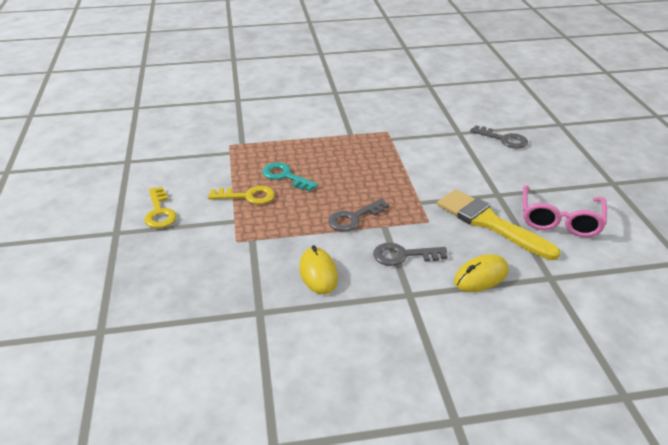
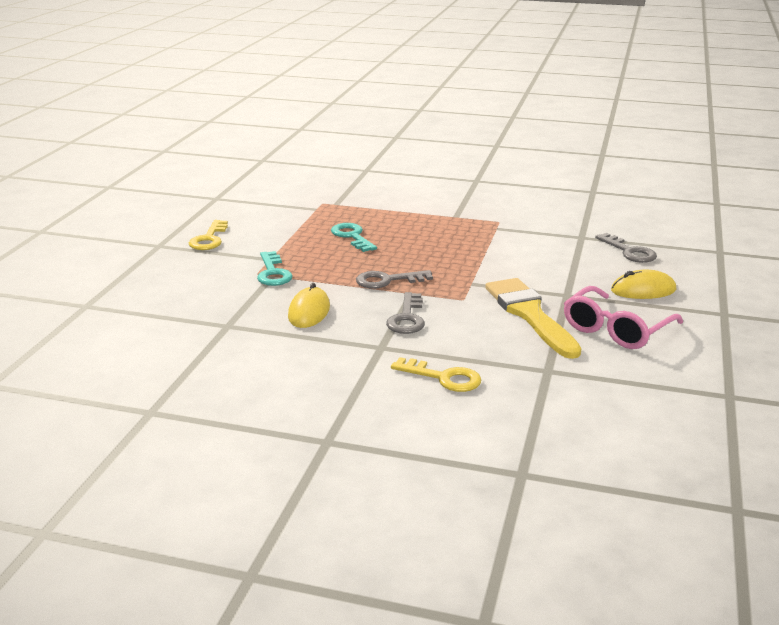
camera: 25 degrees right, 10 degrees down
(247, 196) = (300, 244): yellow key -> yellow key (443, 378)
(250, 236) = (273, 273): none -> turquoise key
(403, 255) = (407, 318): grey key -> grey key turned 105 degrees counterclockwise
(481, 276) = (471, 351): yellow mouse -> yellow mouse (643, 290)

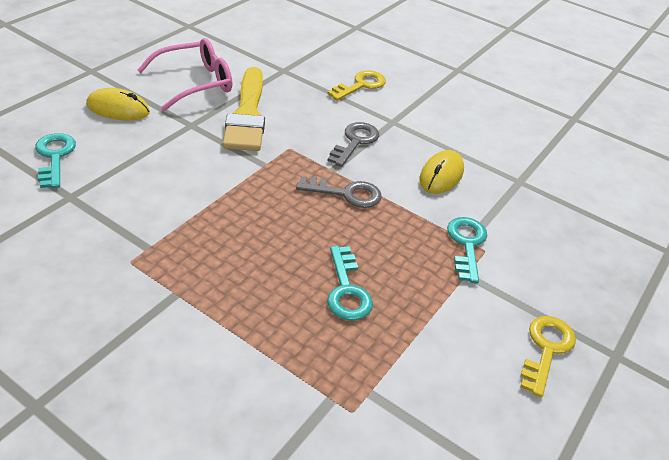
camera: 165 degrees left, 15 degrees up
(443, 378) = (361, 85): yellow key -> yellow key turned 90 degrees clockwise
(629, 252) = (55, 157): grey key -> turquoise key

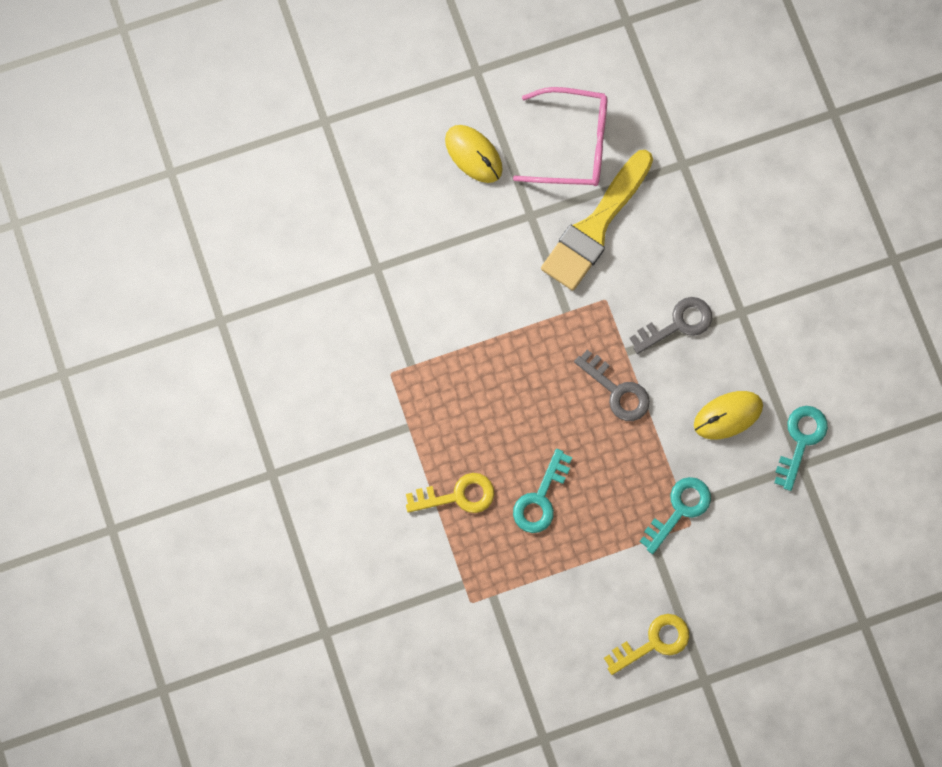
camera: 40 degrees right, 35 degrees up
(55, 157) = (385, 204): turquoise key -> turquoise key (801, 440)
(361, 85) = (752, 234): yellow key -> yellow key (457, 495)

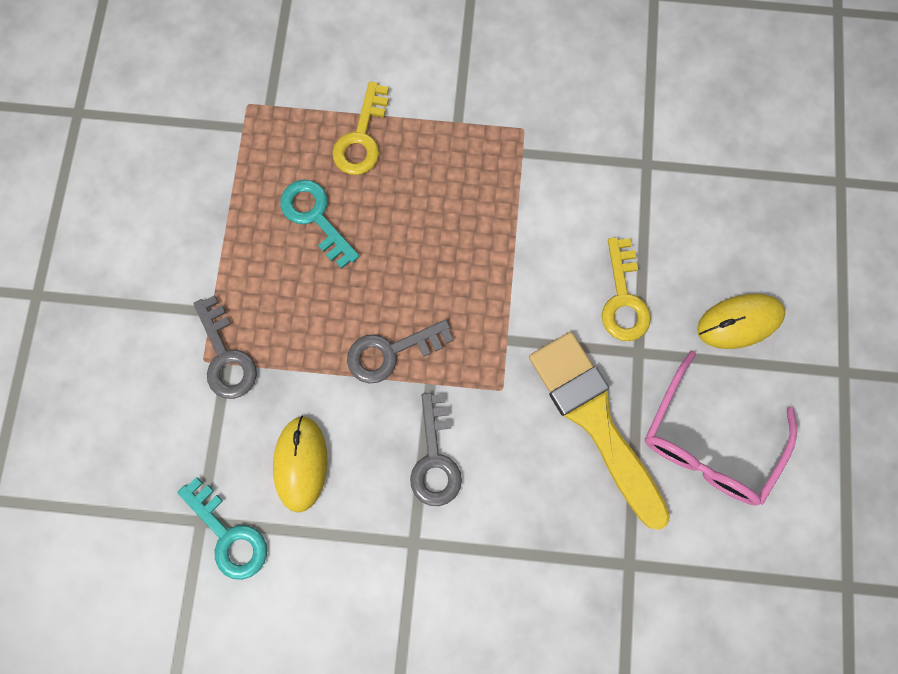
camera: 115 degrees right, 0 degrees up
(653, 642) = (105, 261): yellow key -> yellow key (623, 298)
(679, 510) = (226, 356): turquoise key -> grey key

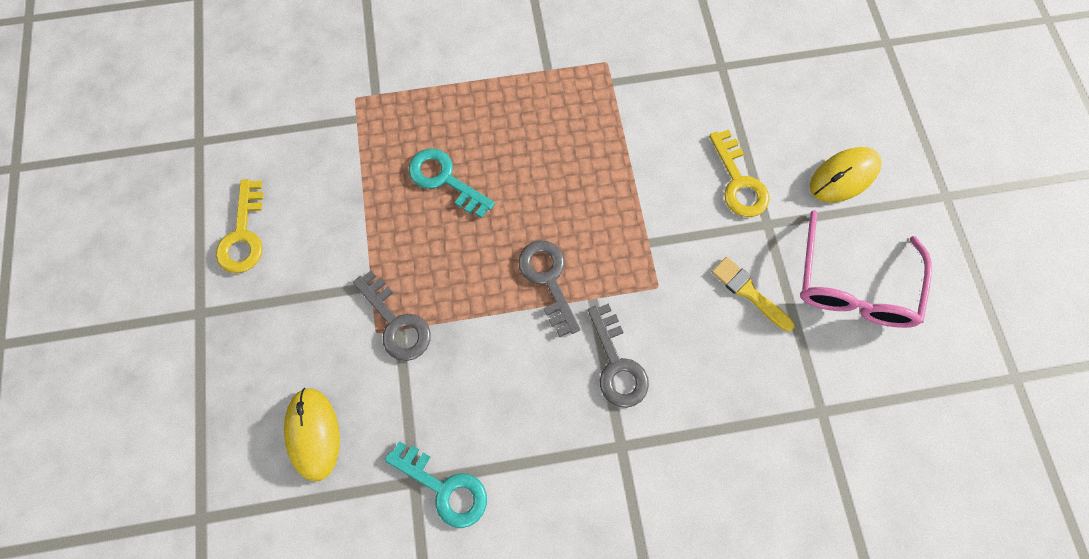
camera: 15 degrees left, 5 degrees down
(301, 463) = (494, 402): yellow mouse -> yellow mouse (313, 434)
(361, 138) = (466, 102): yellow key -> yellow key (243, 234)
(391, 352) = (548, 280): grey key -> grey key turned 105 degrees clockwise
(595, 420) = (748, 292): yellow brush -> yellow brush, size x0.49

